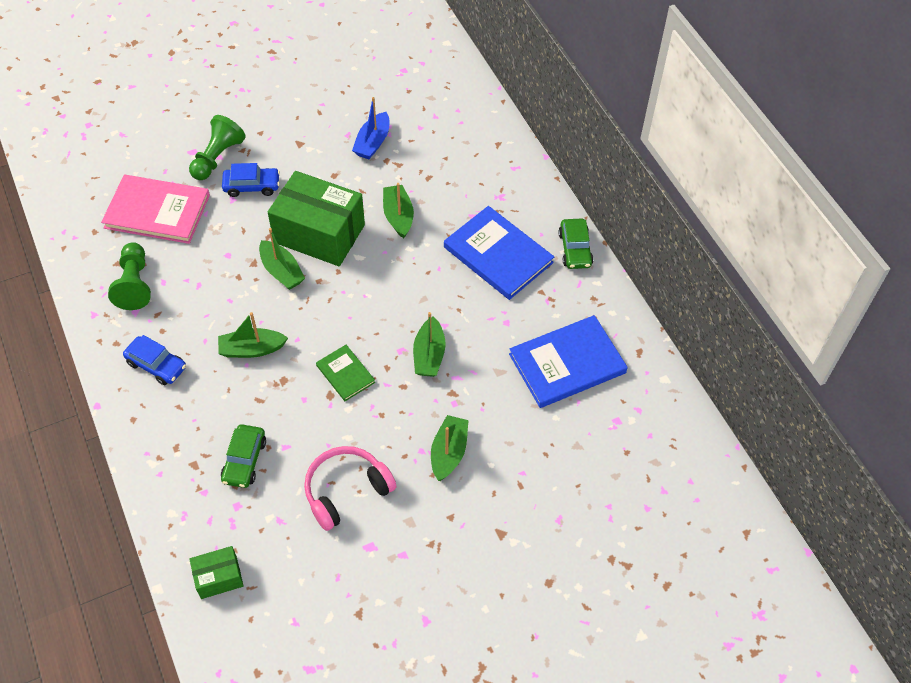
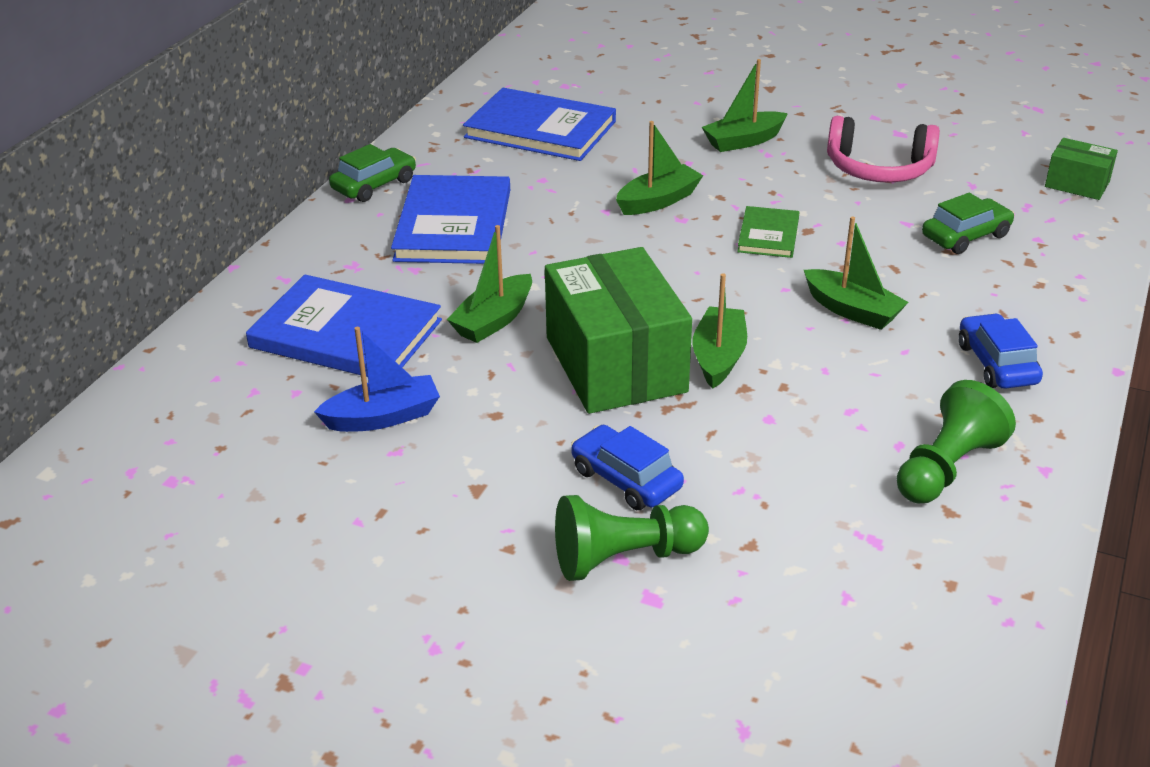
camera: 130 degrees left, 20 degrees down
(157, 211) = (814, 543): pink book -> none
(445, 163) = (346, 333): none -> blue book

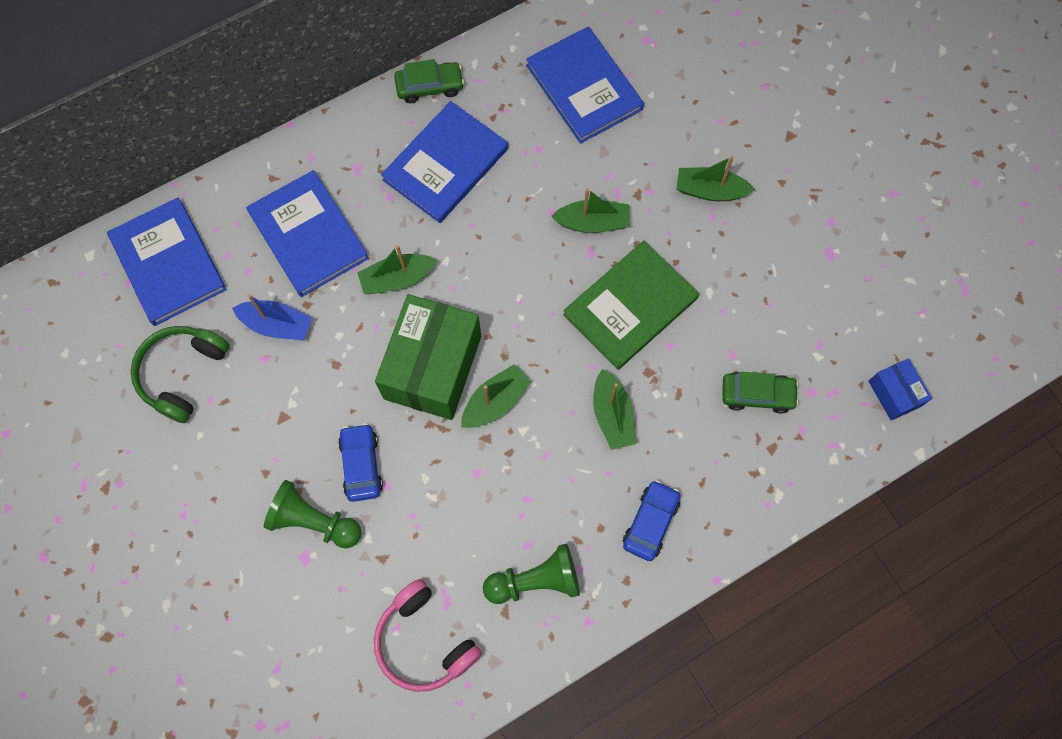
camera: 35 degrees right, 35 degrees up
(176, 431) = (168, 263): none -> blue book
(294, 516) = (182, 374): none -> green headphones
(768, 235) = (630, 306): green book -> green book, size x1.89
(878, 169) = (772, 284): pink headphones -> pink headphones (424, 641)
(1077, 184) = (894, 393): green box -> blue box

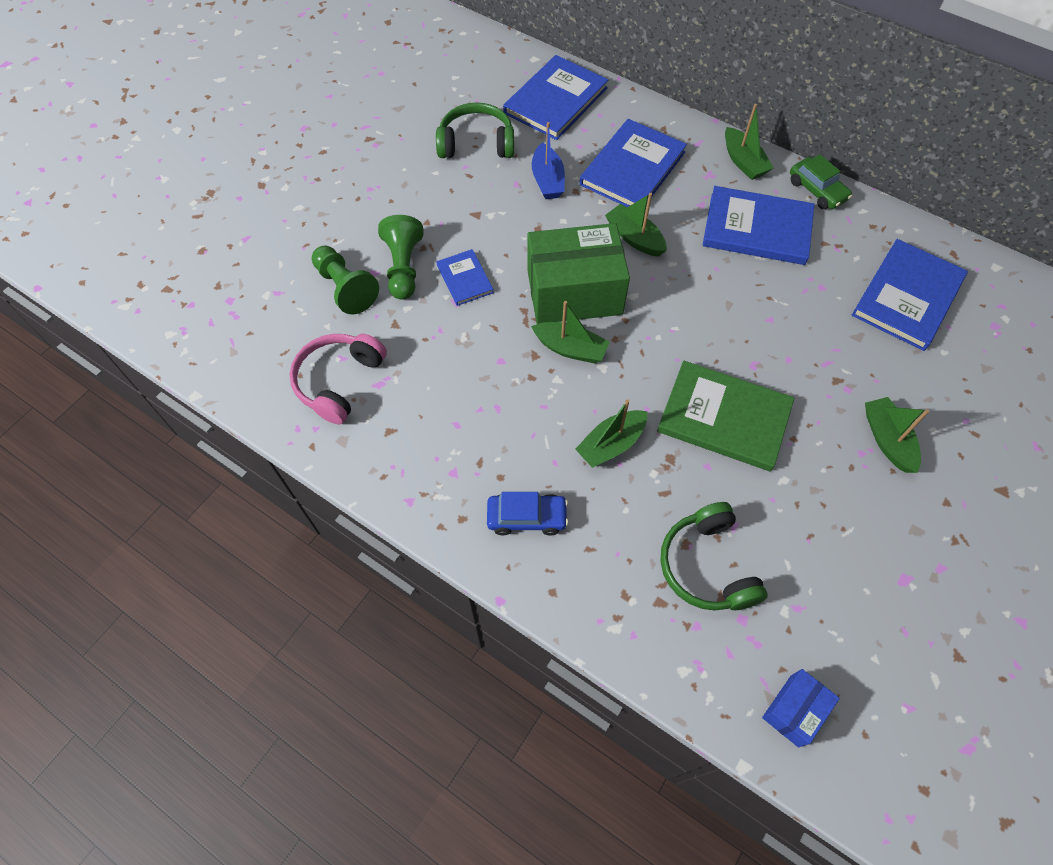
camera: 65 degrees right, 10 degrees down
(361, 465) = (465, 279): blue car -> blue book
(536, 580) = (428, 444): green pawn -> green pawn (345, 288)
(592, 223) = (783, 355): green boat -> green boat (743, 162)
(757, 395) = (707, 566): green car -> green headphones

